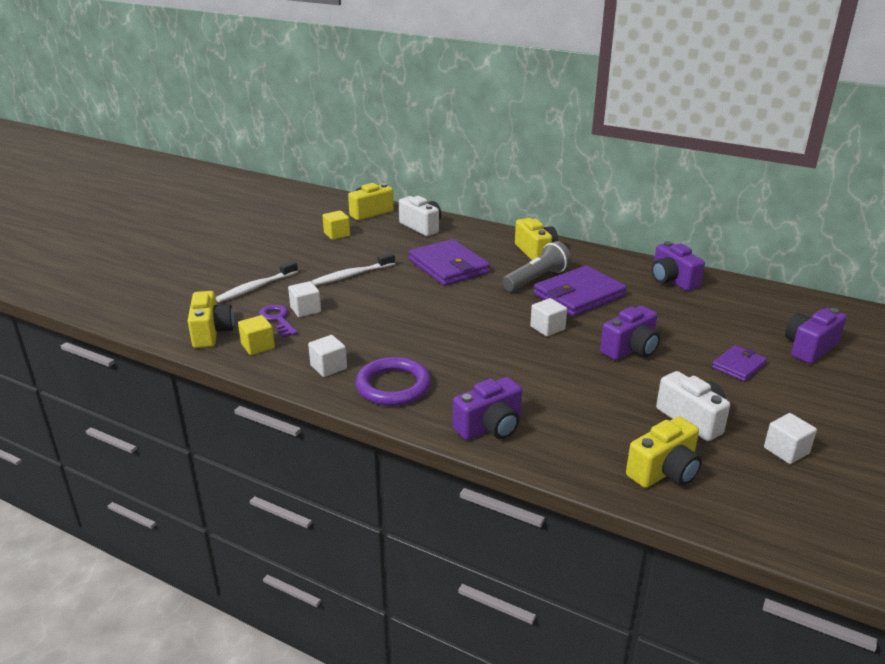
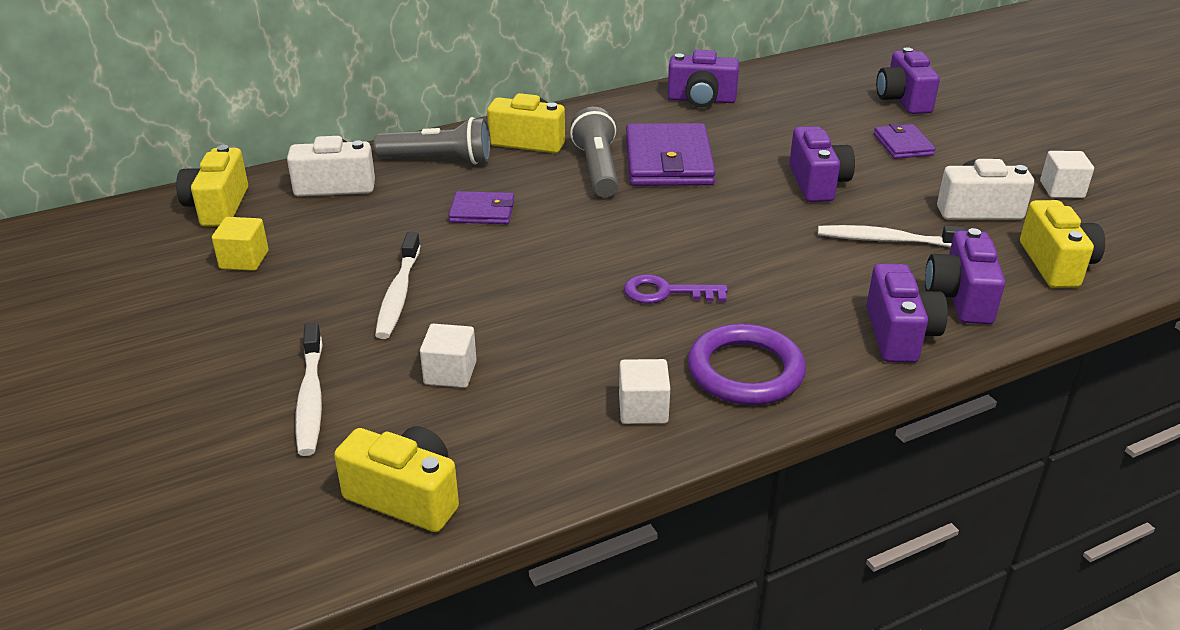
camera: 55 degrees left, 5 degrees up
(258, 346) = (508, 458): yellow cube -> none
(277, 319) = (447, 410): purple key -> purple key (666, 292)
(448, 266) = (482, 211): purple wallet -> purple wallet, size x0.53
(481, 239) = (439, 160): none -> grey flashlight
(547, 328) = (720, 210): white cube -> none
(562, 440) = (960, 298): none -> purple camera
(597, 394) = (888, 240): none -> white toothbrush

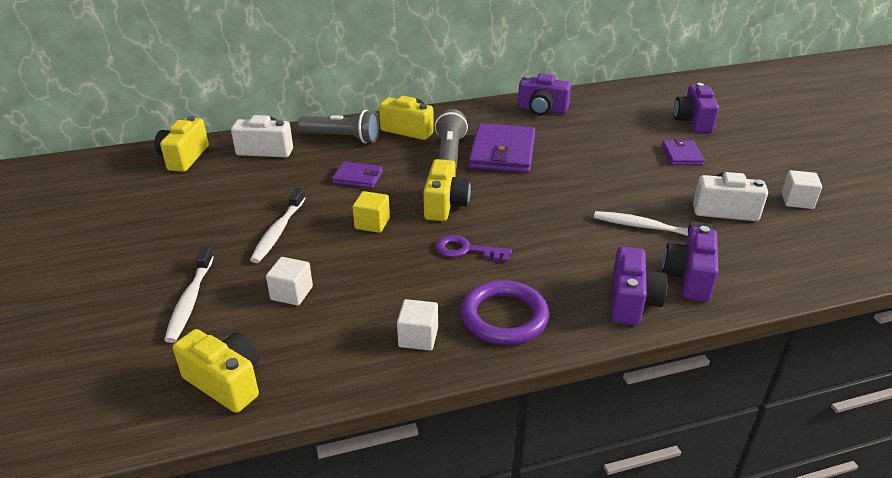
camera: 10 degrees right, 0 degrees up
(244, 260) = (186, 196): yellow cube -> yellow cube (372, 223)
(817, 183) = (607, 179): purple camera -> none
(1056, 264) = (774, 259): yellow camera -> yellow camera (445, 205)

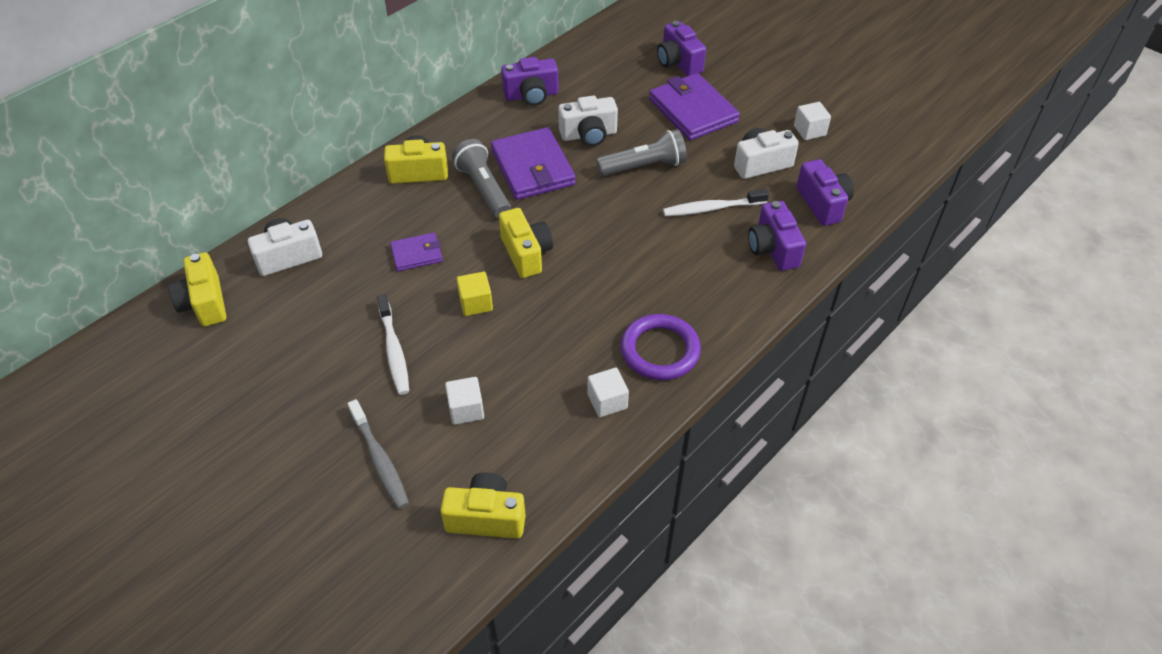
camera: 30 degrees left, 15 degrees up
(190, 300) = (379, 460): white toothbrush -> grey toothbrush
(342, 138) = (357, 209): grey flashlight -> grey flashlight (644, 166)
(466, 250) = (582, 296): purple key -> none
(570, 145) = (589, 135): none -> white camera
(631, 302) = (745, 292): purple camera -> purple camera (822, 204)
(682, 155) = (692, 110): purple wallet -> purple wallet, size x1.87

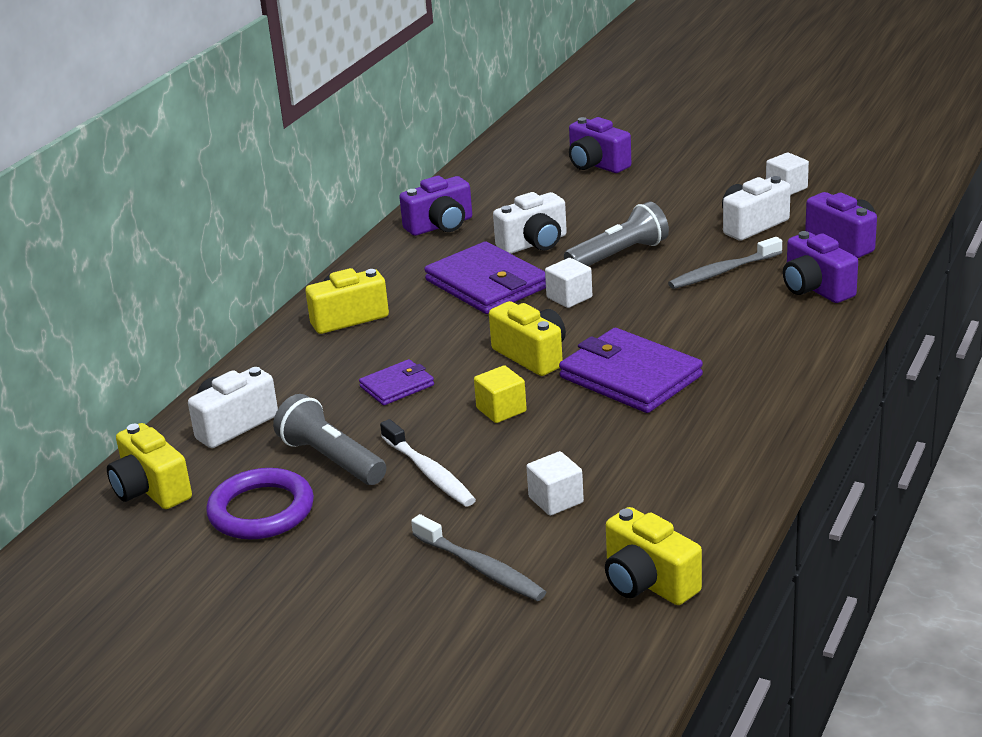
camera: 15 degrees left, 20 degrees down
(484, 189) = (440, 314): grey flashlight -> grey flashlight (331, 459)
(486, 517) = (647, 582): yellow camera -> yellow camera turned 120 degrees counterclockwise
(607, 401) = (718, 452): white cube -> white cube (569, 297)
(660, 350) = (748, 397): purple ring -> purple ring (261, 510)
(692, 110) = (642, 199): purple wallet -> purple wallet (630, 376)
(712, 208) = (723, 271): white toothbrush -> grey toothbrush

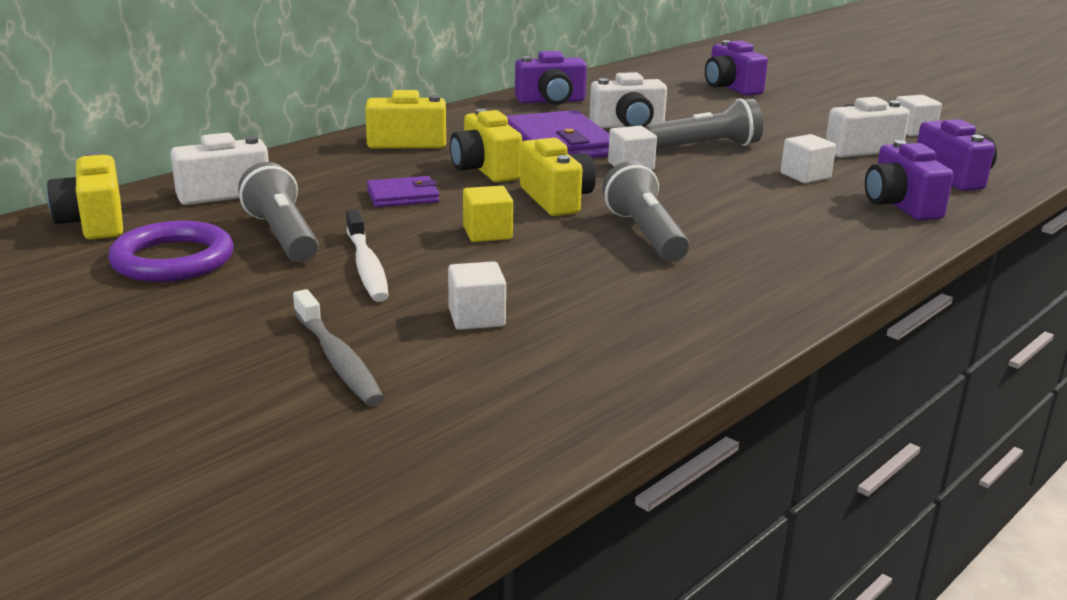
camera: 15 degrees right, 5 degrees down
(630, 376) = (645, 234): purple wallet -> grey flashlight
(647, 582) = (515, 420): yellow camera -> yellow camera (485, 170)
(723, 271) = (805, 176): grey toothbrush -> white cube

